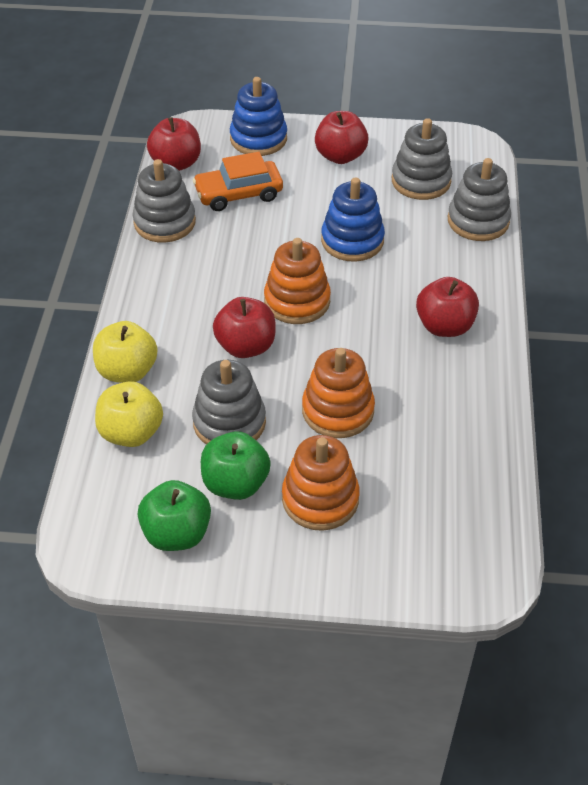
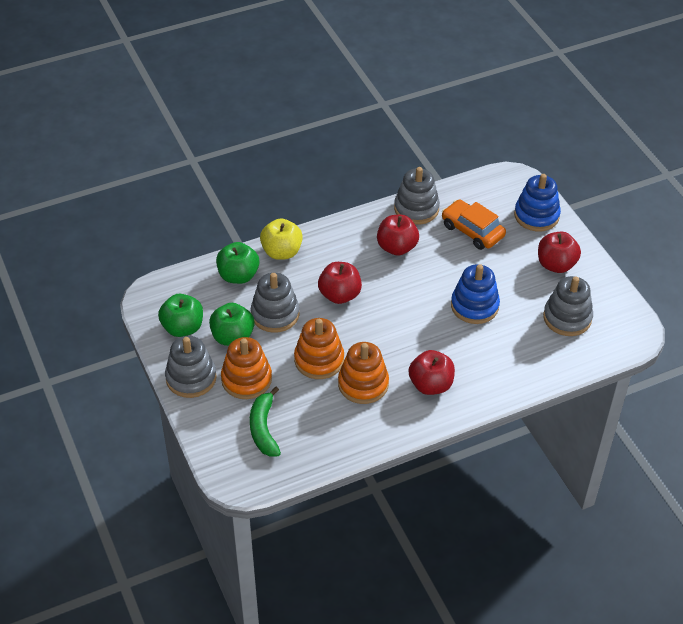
camera: 60 degrees right, 0 degrees up
(131, 433) = (238, 276): yellow apple -> green apple
(176, 163) = (476, 188): red apple -> red apple (397, 247)
(297, 301) = (396, 302): orange stacking toy -> orange stacking toy (363, 384)
(415, 515) = (263, 428): none -> green banana
(478, 221) = (551, 365): grey stacking toy -> grey stacking toy (191, 378)

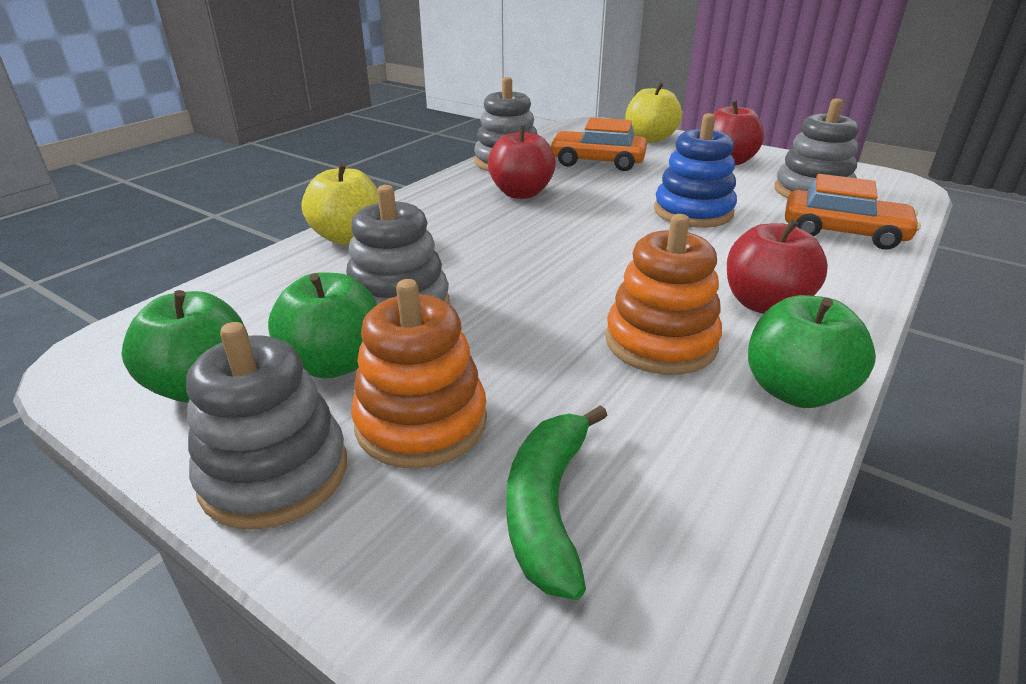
camera: 30 degrees left, 15 degrees down
(238, 276) = (287, 281): green apple -> green apple (795, 391)
(263, 428) = (547, 506): green banana -> green banana turned 45 degrees clockwise
(319, 360) = (543, 338): orange stacking toy -> none
(339, 295) = (491, 253): red apple -> none
(535, 358) = (843, 232): none -> orange car
(536, 215) = (650, 139): blue stacking toy -> yellow apple

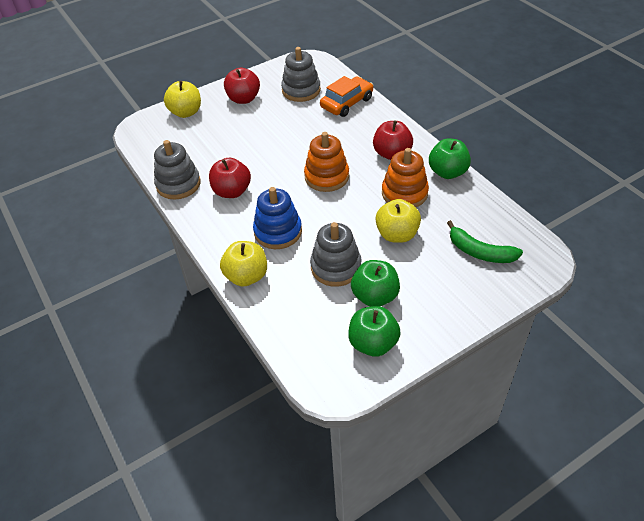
camera: 65 degrees left, 15 degrees up
(274, 473) = (440, 321): grey stacking toy -> none
(421, 422) = (426, 275): orange stacking toy -> orange stacking toy (326, 177)
(526, 357) = (397, 234): none -> yellow apple
(597, 162) = (206, 146): orange car -> none
(693, 212) = (298, 138): blue stacking toy -> blue stacking toy (278, 232)

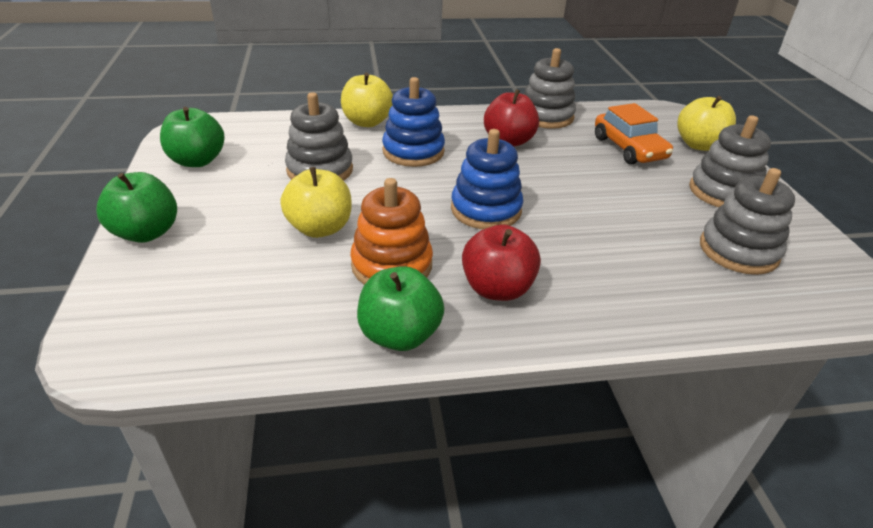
camera: 110 degrees right, 10 degrees down
(243, 99) = (723, 192): red apple -> grey stacking toy
(326, 177) = (486, 209): orange stacking toy -> blue stacking toy
(347, 103) = (680, 289): orange car -> orange car (629, 148)
(375, 296) = (249, 180): green apple -> green apple (146, 233)
(480, 252) = (205, 288): green banana -> none

